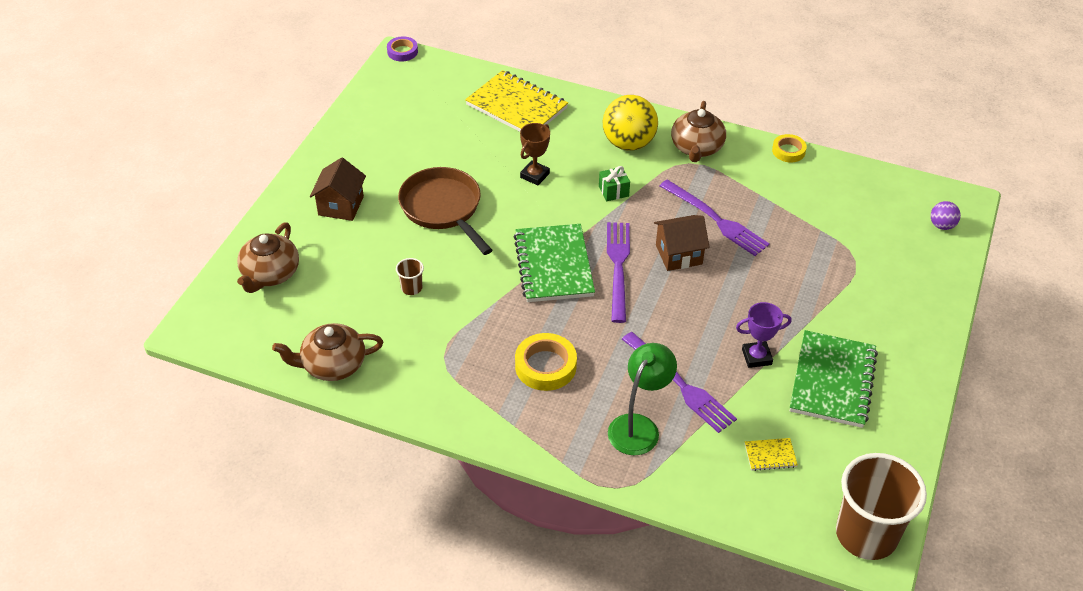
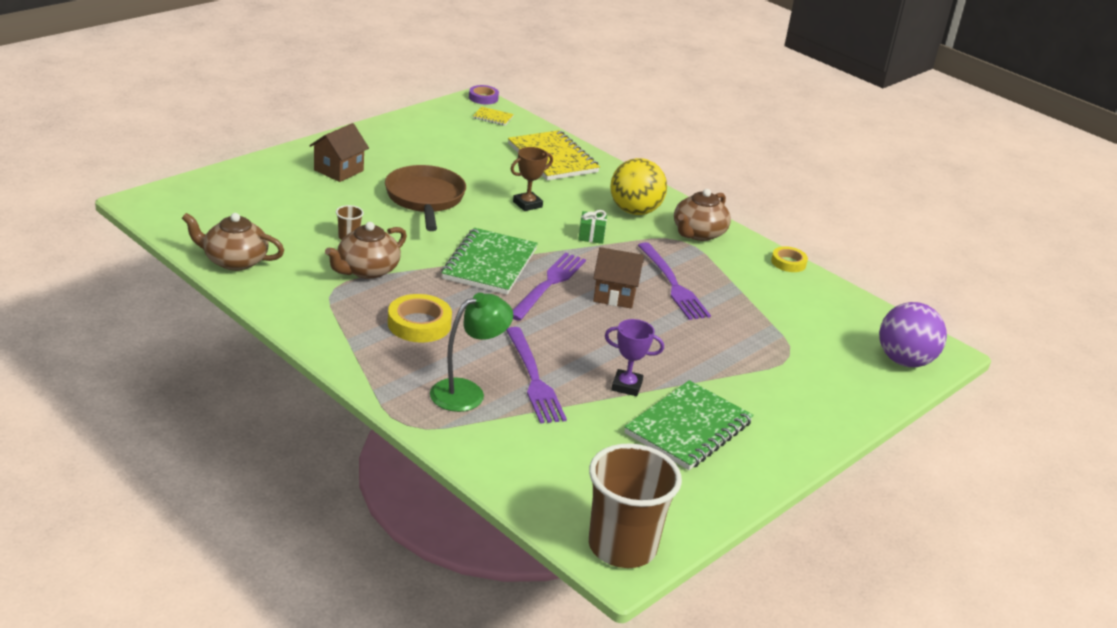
camera: 20 degrees right, 15 degrees down
(270, 274) = (238, 191): brown teapot -> brown teapot (366, 270)
(770, 455) = (576, 456): yellow notebook -> yellow notebook (493, 117)
(942, 225) = (904, 361): purple ball -> purple ball, size x2.04

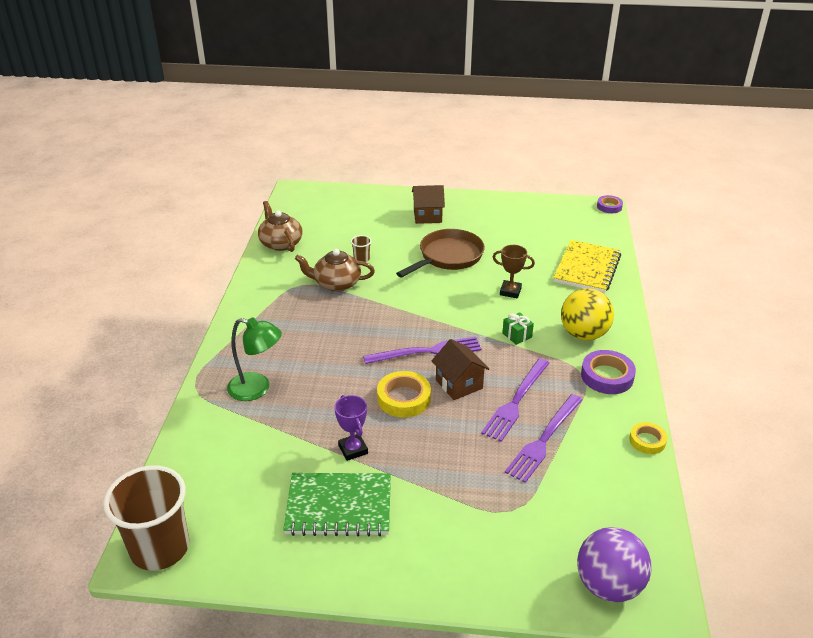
camera: 55 degrees right, 5 degrees up
(419, 324) = (306, 332): yellow tape -> yellow tape (404, 398)
(489, 264) = (413, 318): green notebook -> none
(493, 117) = (592, 223): yellow notebook -> none
(533, 378) = (307, 405): purple fork -> purple fork (544, 439)
(698, 233) = (607, 376): brown teapot -> purple tape

